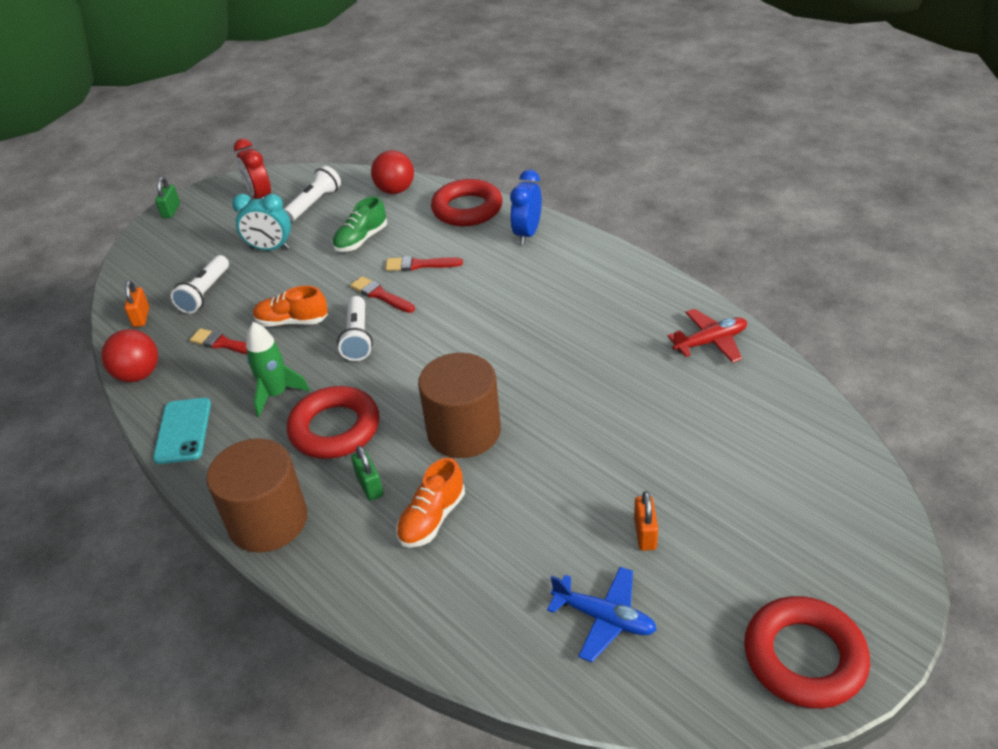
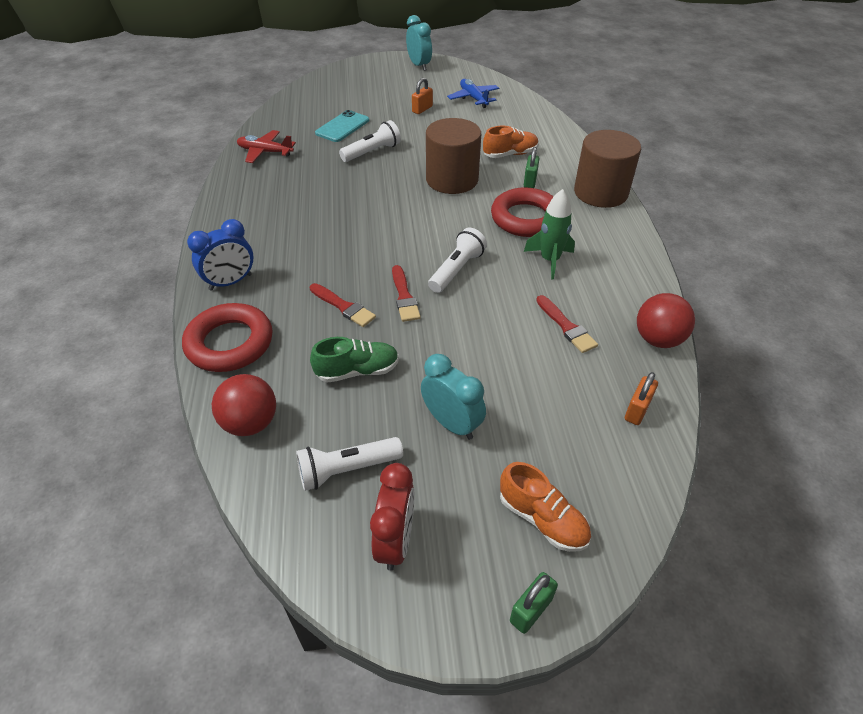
camera: 145 degrees left, 5 degrees up
(183, 431) = (634, 270): turquoise phone -> turquoise phone (342, 127)
(205, 293) = (556, 401): white flashlight -> white flashlight (372, 152)
(292, 322) = (495, 315): orange shoe -> orange shoe (542, 519)
(804, 657) = (419, 65): red ring -> turquoise clock

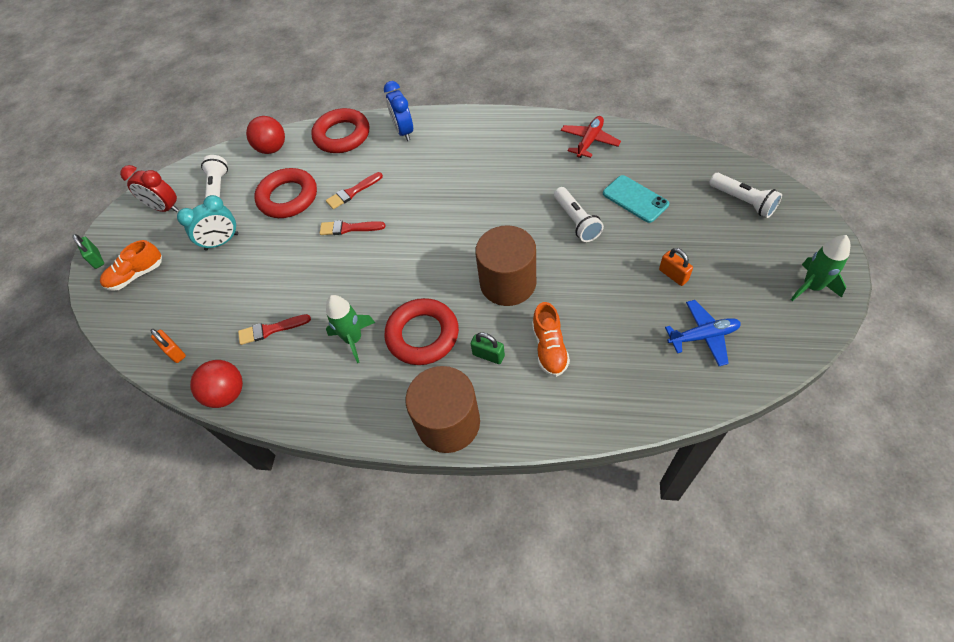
camera: 110 degrees right, 10 degrees up
(357, 371) = (288, 197): green shoe -> red ring
(419, 65) = (811, 286): turquoise clock -> green rocket
(456, 270) = (367, 266): white flashlight -> white flashlight (743, 201)

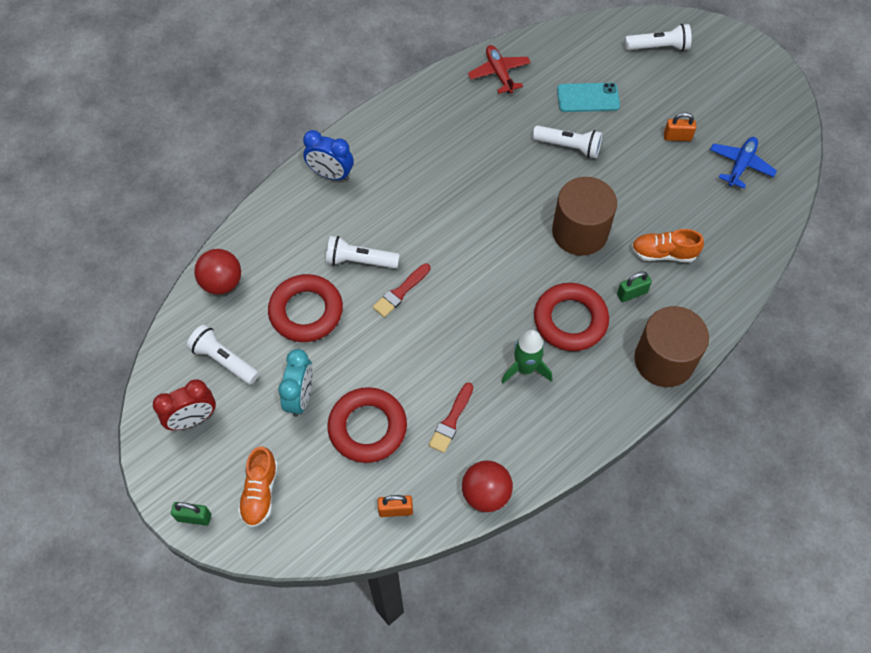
camera: 55 degrees left, 5 degrees up
(342, 135) = (276, 220): red ring -> red ring (367, 428)
(352, 192) = (360, 261): red brush -> white flashlight
(549, 348) = (663, 253): orange shoe -> orange shoe turned 150 degrees clockwise
(811, 286) = (761, 80): green rocket -> none

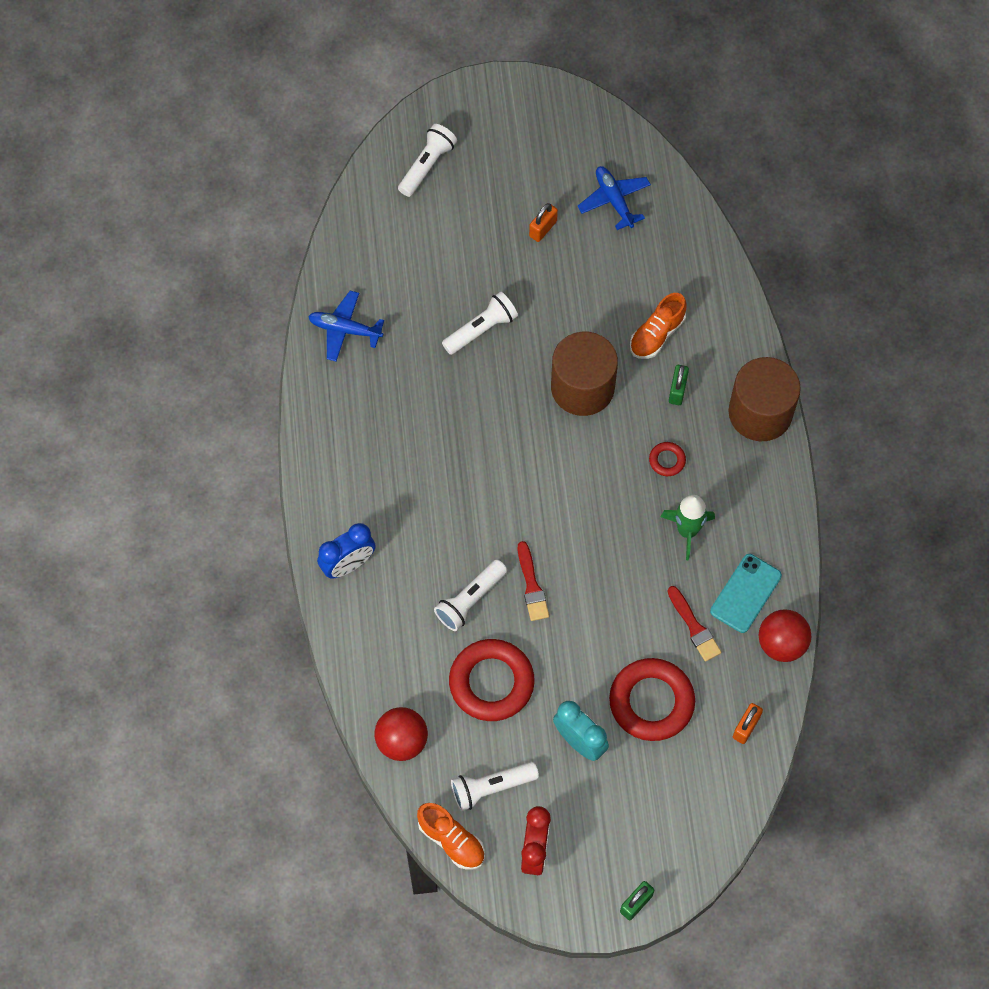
camera: 55 degrees left, 5 degrees up
(260, 492) = (651, 832): orange shoe -> orange shoe (451, 840)
(499, 73) = (345, 329): red plane -> blue plane
(570, 320) = (667, 460): red ring -> red ring, size x0.45
(588, 98) = (438, 272): turquoise phone -> turquoise phone (745, 593)

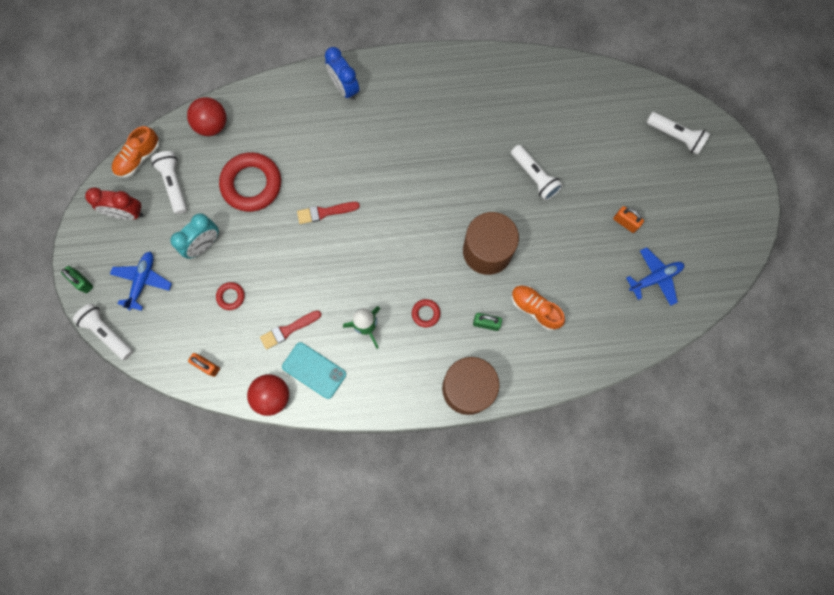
camera: 90 degrees right, 10 degrees up
(345, 329) = (531, 81): blue plane -> blue plane (142, 281)
(470, 600) = (315, 170): white flashlight -> white flashlight (107, 333)
(651, 702) = (231, 296): red ring -> red ring, size x0.45

